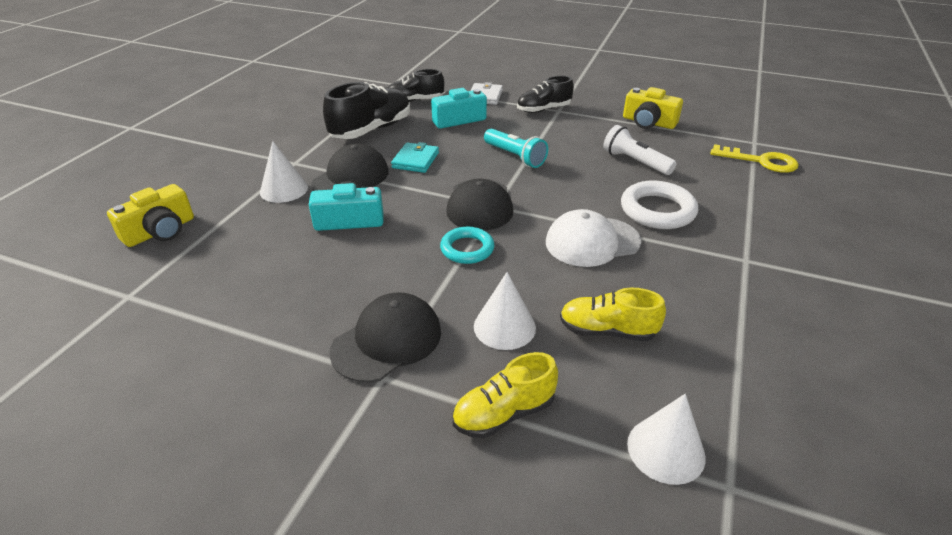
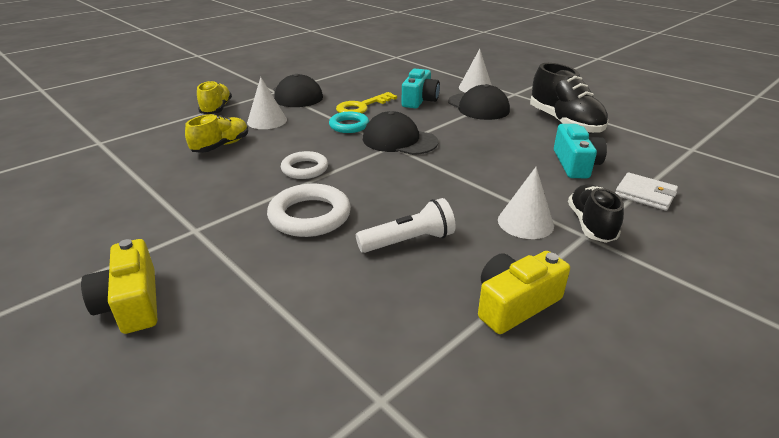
camera: 115 degrees right, 5 degrees down
(160, 231) = (450, 62): yellow camera -> yellow camera (132, 303)
(415, 100) = (635, 152): black shoe -> none
(415, 160) = (492, 131): turquoise wallet -> none
(515, 157) = (470, 174): turquoise flashlight -> none
(592, 242) = (305, 169): white cap -> white ring
(666, 450) = (138, 135): white cone -> white cone (525, 222)
(761, 161) = (323, 363): yellow key -> yellow key (362, 106)

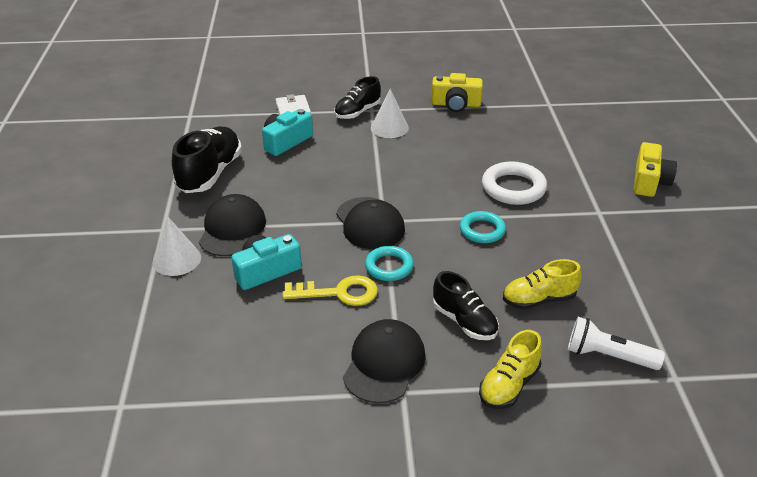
camera: 140 degrees left, 5 degrees up
(267, 121) = (464, 321): white cone -> black shoe
(305, 169) = (482, 230): white ring -> turquoise ring
(409, 241) = (469, 147): white flashlight -> white flashlight (608, 356)

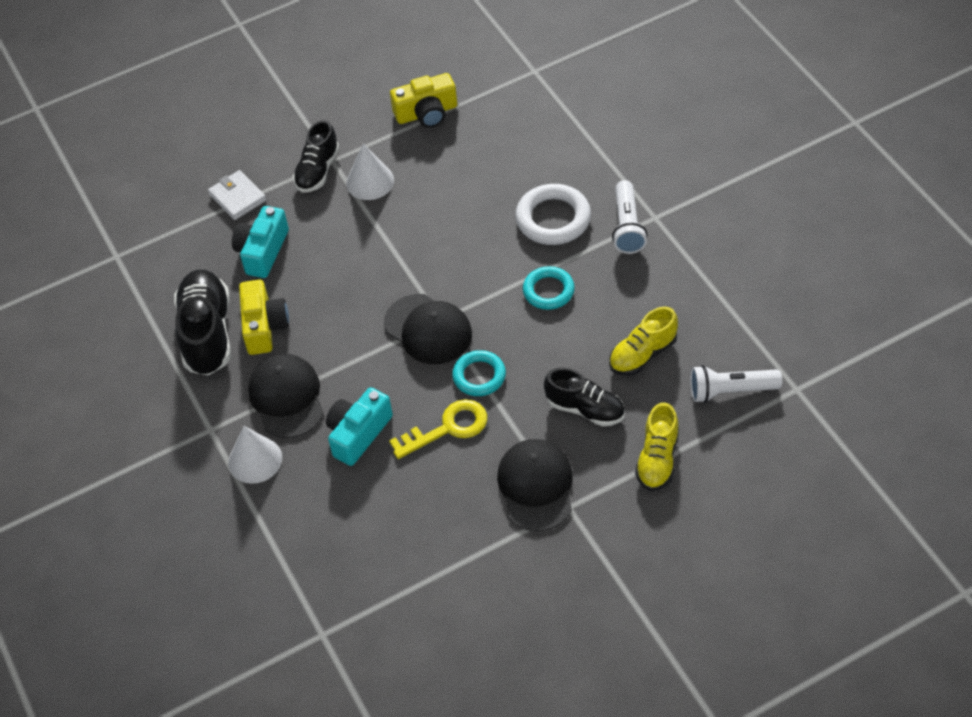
camera: 20 degrees left, 15 degrees up
(572, 211) = (627, 227): none -> white flashlight
(649, 181) = (689, 153): yellow camera -> yellow camera (264, 326)

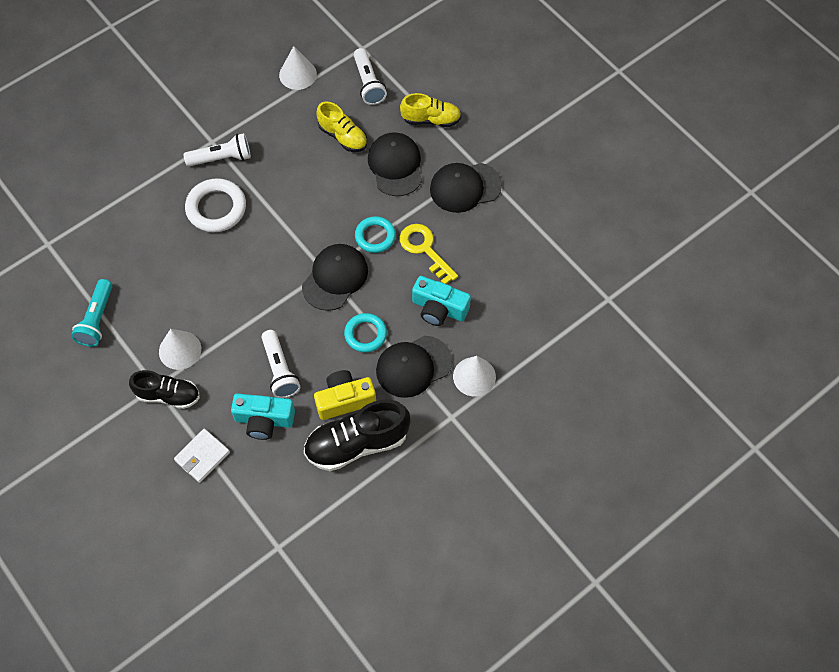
camera: 105 degrees left, 10 degrees up
(319, 269) = (280, 370): none -> white flashlight
(426, 113) = (97, 319): yellow camera -> turquoise flashlight
(548, 291) = (289, 202): turquoise ring -> turquoise ring (365, 334)
(585, 409) = (395, 166): black shoe -> black cap
(755, 312) = (298, 74): none -> white cone

